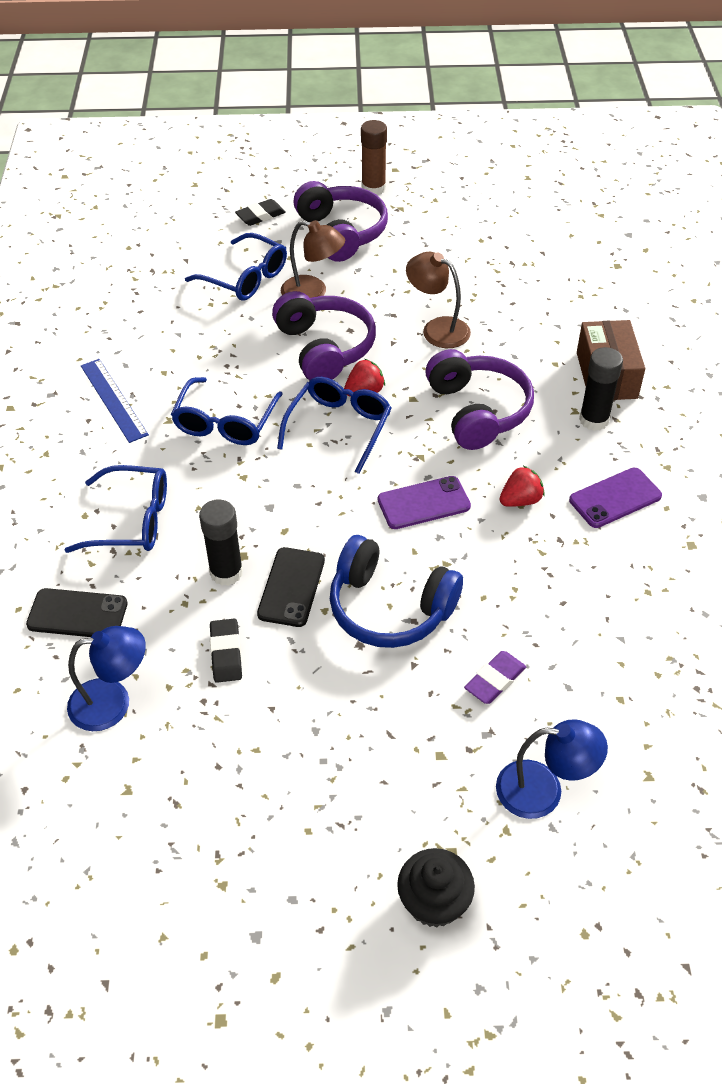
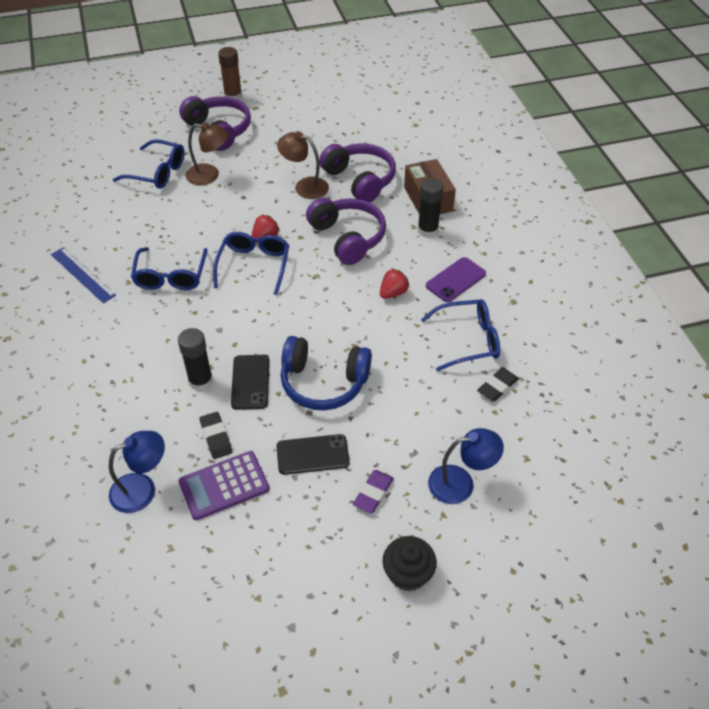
camera: 15 degrees left, 0 degrees up
(77, 614) = (98, 432): black phone -> black phone (312, 455)
(132, 520) = (121, 358): blue glasses -> blue glasses (468, 340)
(219, 722) = (224, 486): none -> purple calculator
(260, 215) = (156, 127): black eraser -> black eraser (497, 386)
(324, 348) = (228, 212): purple headphones -> purple headphones (360, 180)
(423, 503) = (327, 307): purple phone -> none
(495, 680) = (408, 416): purple eraser -> purple eraser (373, 493)

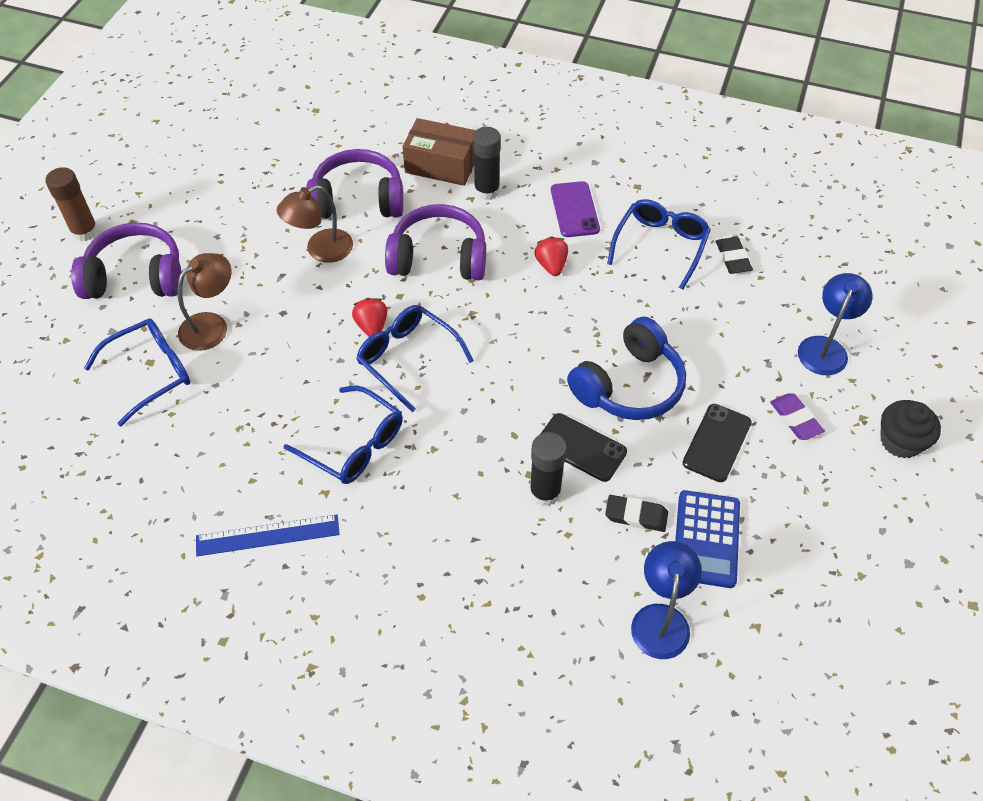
camera: 55 degrees left, 5 degrees up
(224, 486) = (706, 539): purple calculator -> blue calculator

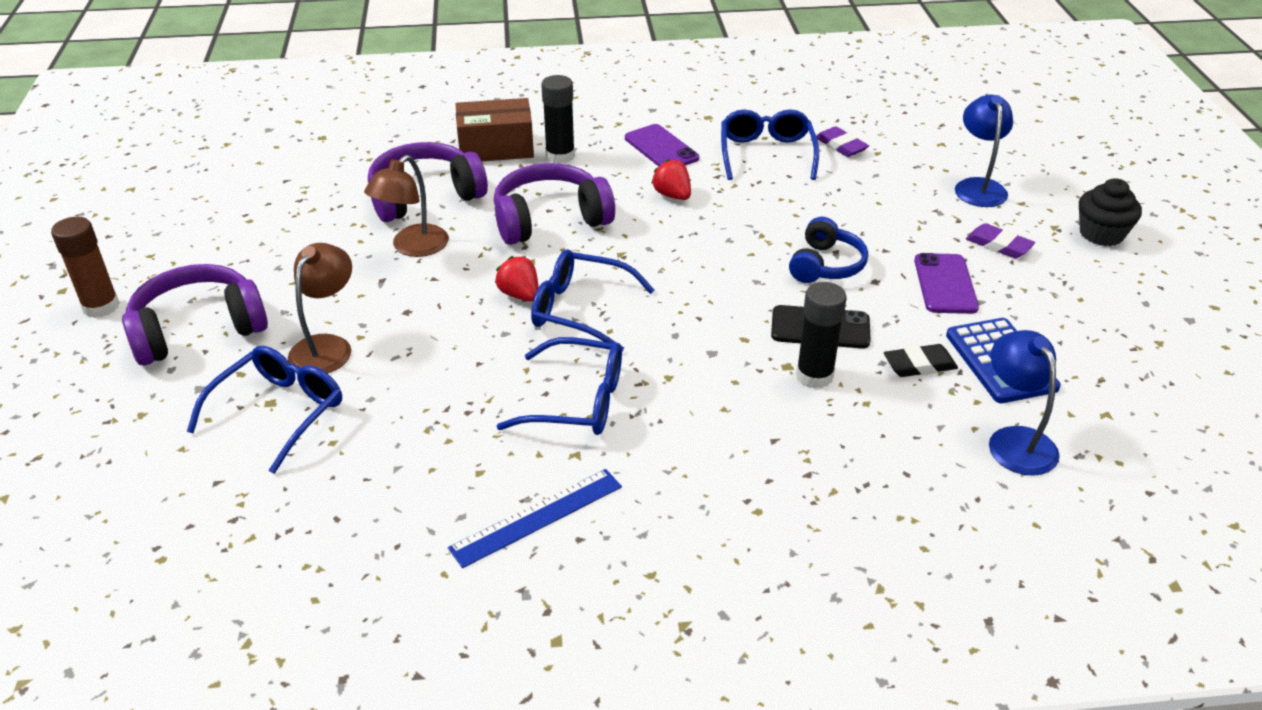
camera: 25 degrees left, 15 degrees down
(629, 385) = (825, 265): blue headphones -> blue headphones, size x0.66
(717, 443) = (945, 284): black phone -> purple phone
(733, 258) = (841, 146): black eraser -> purple eraser

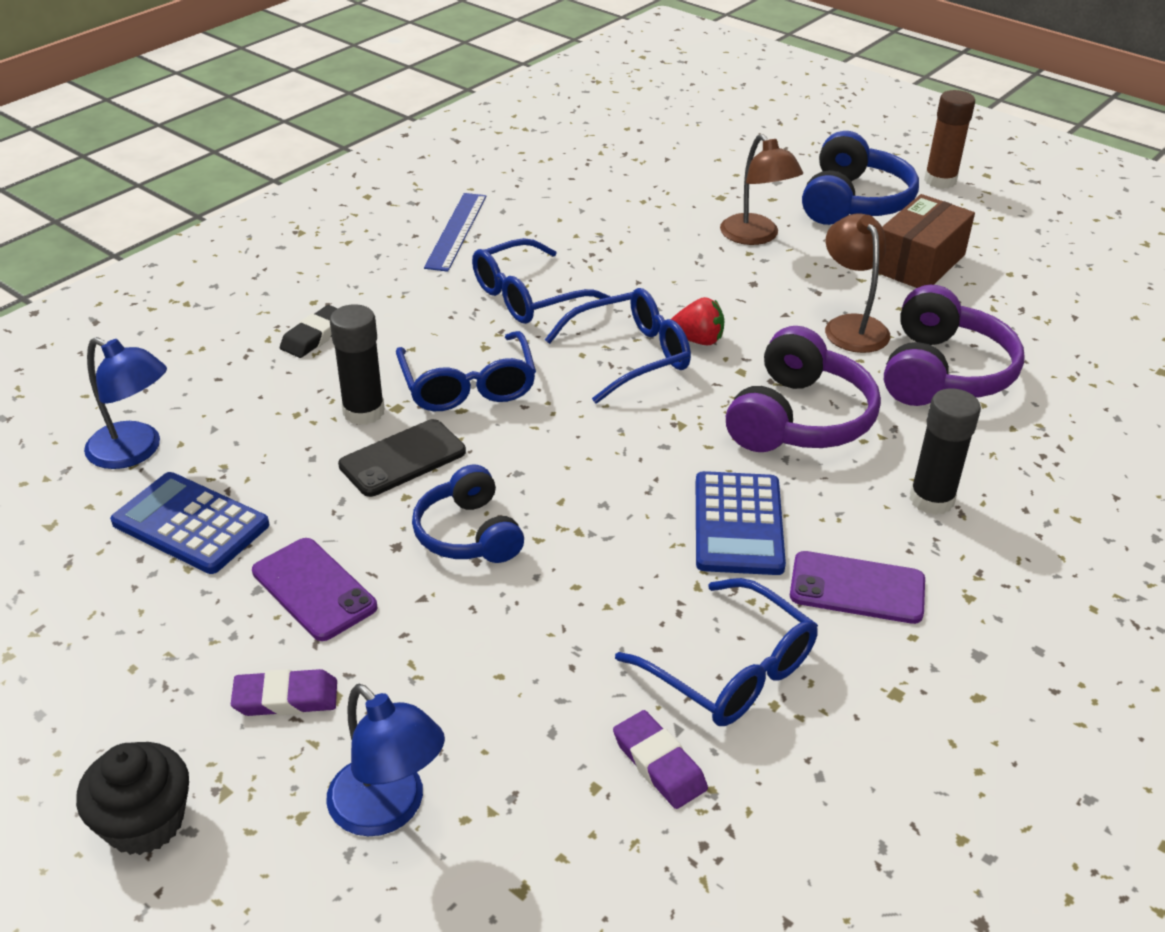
camera: 135 degrees right, 0 degrees up
(198, 330) = (853, 202): purple headphones -> blue headphones
(279, 412) = (704, 196): blue glasses -> blue glasses (468, 386)
(496, 148) = (1006, 466): brown box -> brown box (919, 263)
(672, 195) = (738, 524): red strawberry -> blue calculator
(841, 146) = (659, 764): purple eraser -> purple eraser turned 45 degrees clockwise
(919, 365) = (273, 474): black eraser -> black eraser (315, 336)

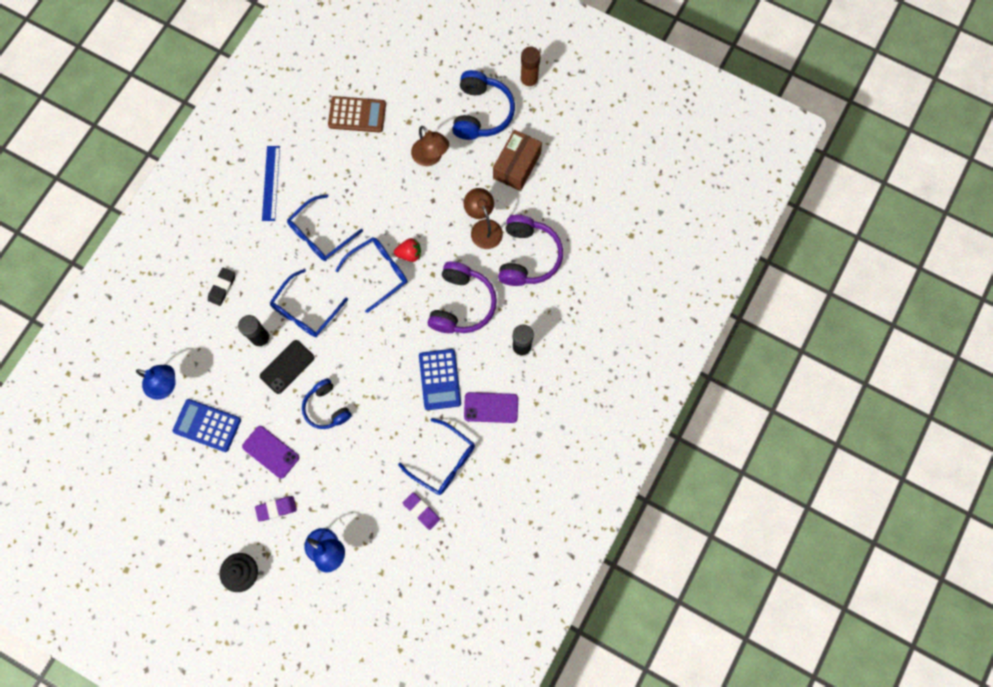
camera: 10 degrees left, 35 degrees up
(468, 386) = (305, 310): blue glasses -> blue glasses turned 60 degrees clockwise
(630, 181) = (357, 115): none -> brown calculator

